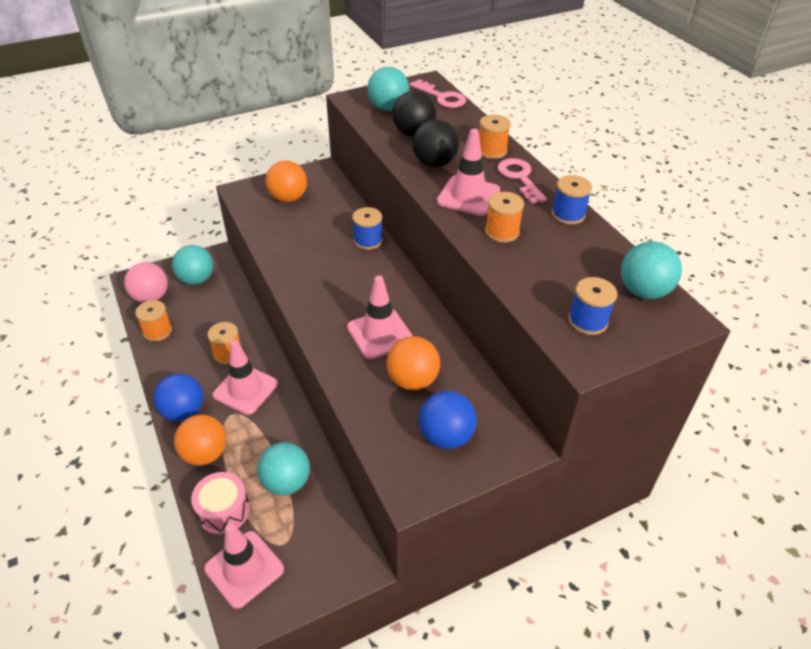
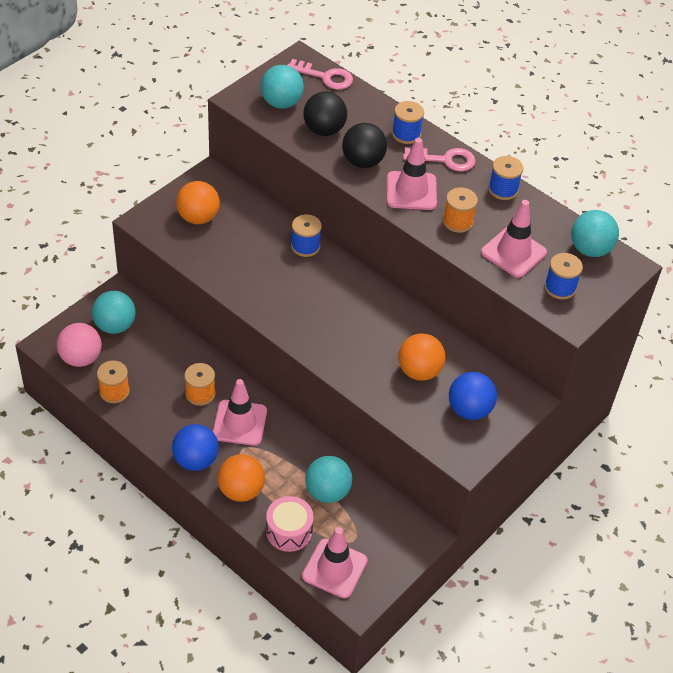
camera: 25 degrees left, 5 degrees up
(380, 334) = (369, 337): pink traffic cone -> pink traffic cone (513, 252)
(492, 151) = (406, 134): orange spool -> blue spool
(519, 178) = (445, 160): pink key -> pink key turned 135 degrees clockwise

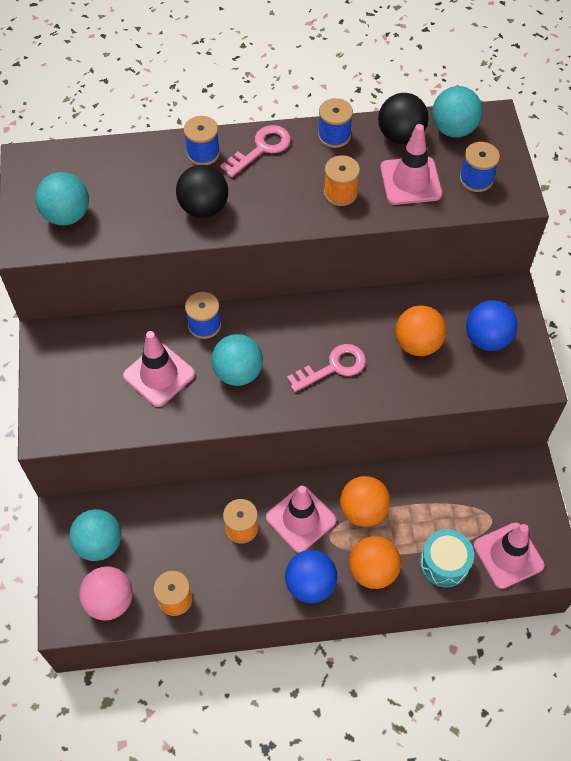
camera: 45 degrees left, 10 degrees up
(198, 217) = (87, 384): orange ball -> orange ball (363, 510)
(289, 531) = (444, 563): pink drum -> turquoise drum
(324, 130) = (135, 208): black ball -> black ball (400, 136)
(325, 77) = (70, 159): pink key -> pink key (333, 367)
(327, 492) = (428, 503): turquoise ball -> turquoise ball (238, 372)
(411, 191) = (273, 199): pink traffic cone -> pink traffic cone (159, 375)

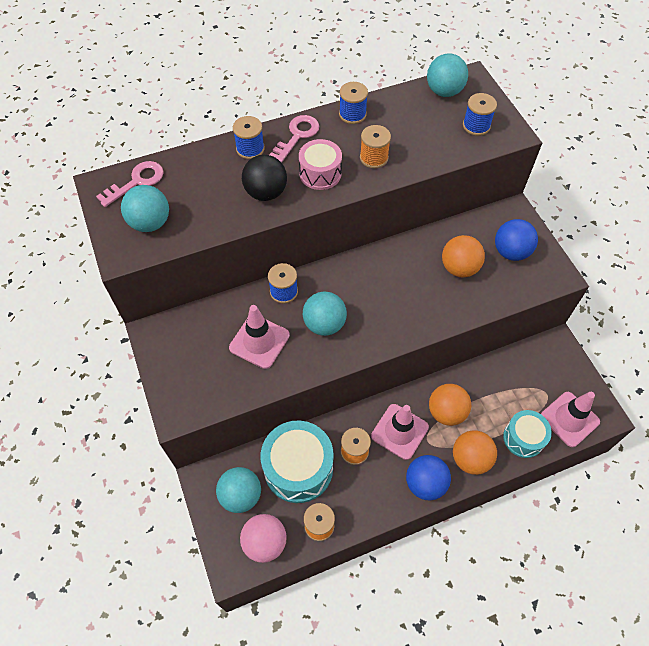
camera: 15 degrees left, 0 degrees up
(172, 530) = (298, 468): none -> turquoise drum
(272, 198) = (320, 173): none -> pink drum
(333, 367) = (400, 301): pink key -> pink key (136, 182)
(400, 136) = (405, 104): black ball -> none
(410, 181) = (426, 137): pink traffic cone -> none

